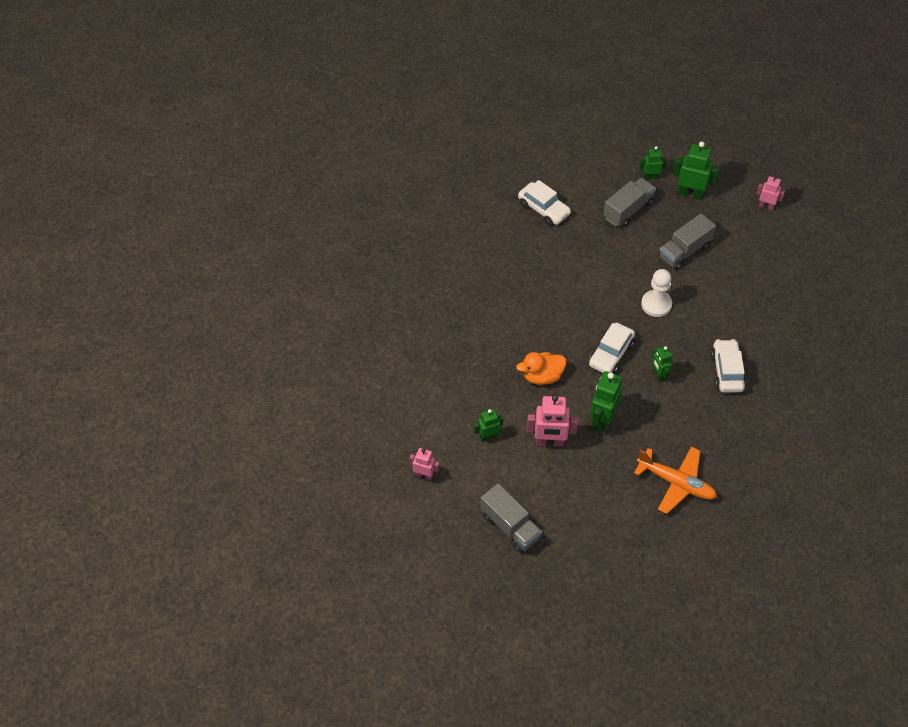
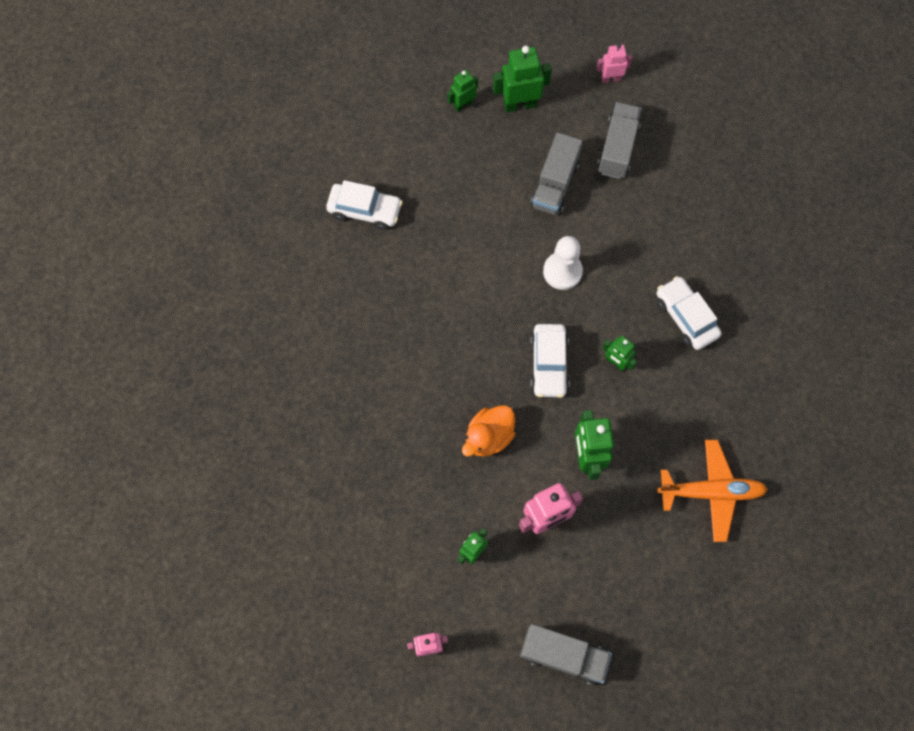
camera: 30 degrees left, 15 degrees up
(628, 210) = (462, 162): grey truck -> grey truck (617, 148)

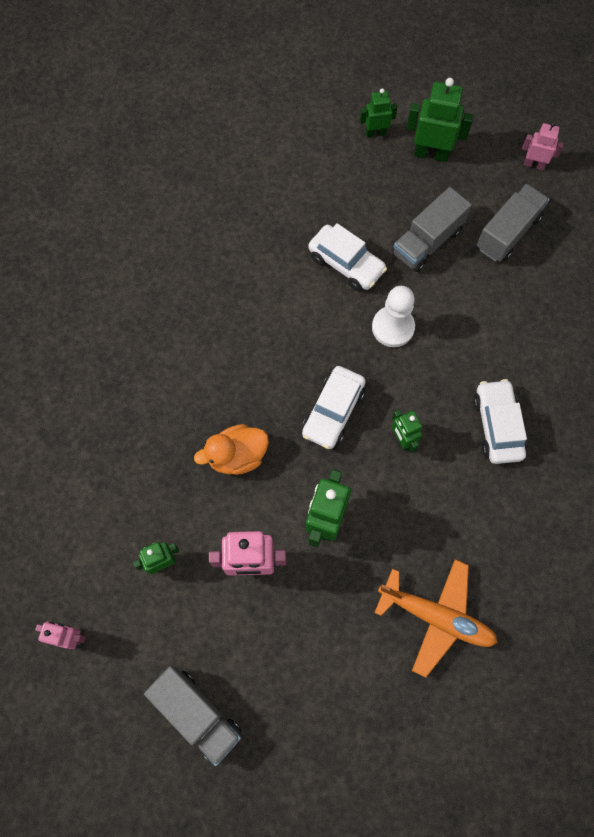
camera: 25 degrees right, 0 degrees up
(365, 210) = (232, 192): white car -> white car (346, 264)

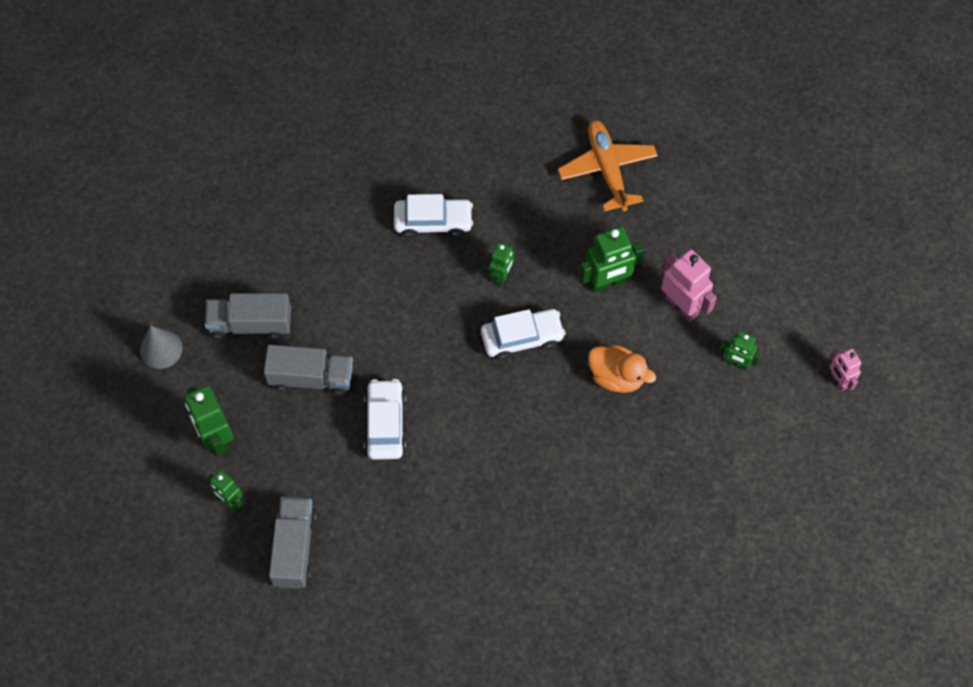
camera: 130 degrees left, 5 degrees down
(197, 713) = (803, 263): grey truck -> grey truck (294, 548)
(393, 327) = (414, 347): white pawn -> none
(497, 426) = (433, 222): white car -> white car turned 135 degrees counterclockwise
(534, 164) = (161, 349): pink robot -> grey cone

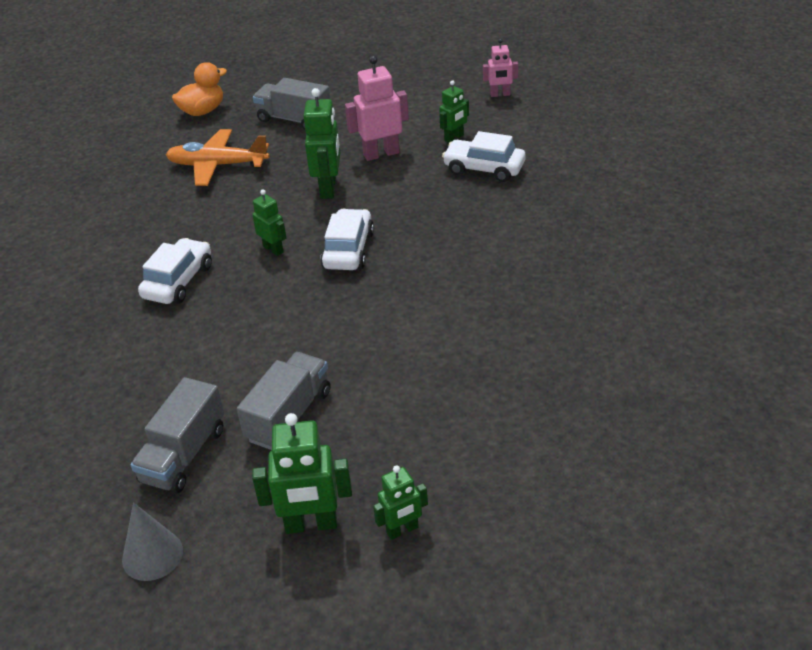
camera: 65 degrees left, 25 degrees down
(294, 548) = (497, 480): grey truck -> grey truck (294, 119)
(385, 424) = (383, 367): white car -> white car (484, 168)
(617, 377) = (426, 202): orange duck -> orange duck (203, 111)

